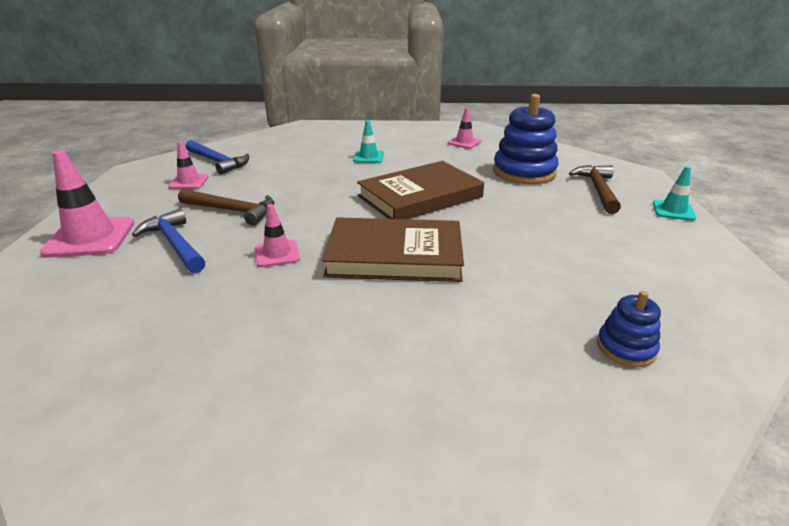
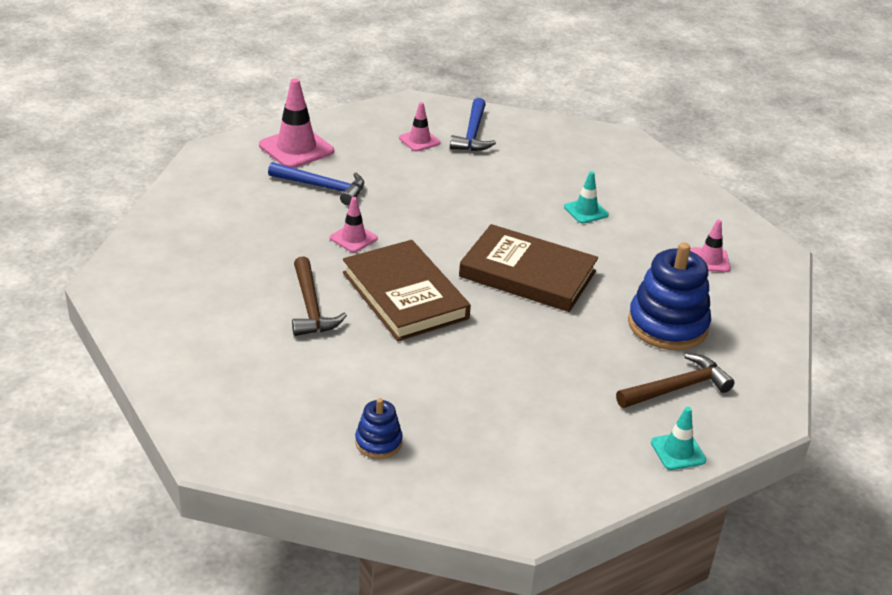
camera: 55 degrees right, 5 degrees up
(174, 244) = (322, 187): blue hammer -> blue hammer turned 90 degrees clockwise
(232, 211) = (395, 187): brown hammer -> brown hammer (311, 307)

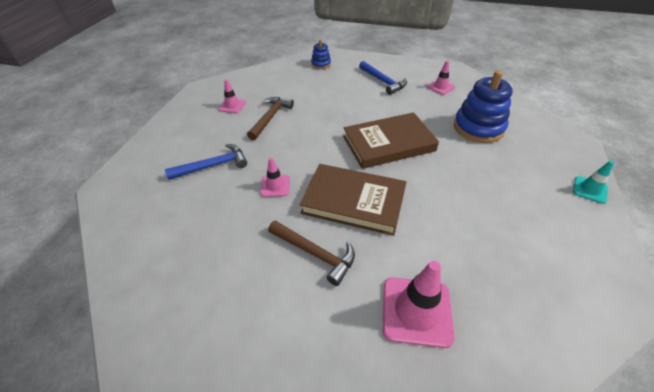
camera: 40 degrees left, 10 degrees up
(296, 148) = (164, 151): pink traffic cone -> pink traffic cone (416, 311)
(378, 442) = (492, 322): blue stacking toy -> blue stacking toy (321, 64)
(473, 134) = (255, 87): blue hammer -> blue hammer (383, 81)
(586, 211) = (361, 95): turquoise traffic cone -> none
(677, 388) = (533, 156): brown hammer -> brown hammer (270, 117)

